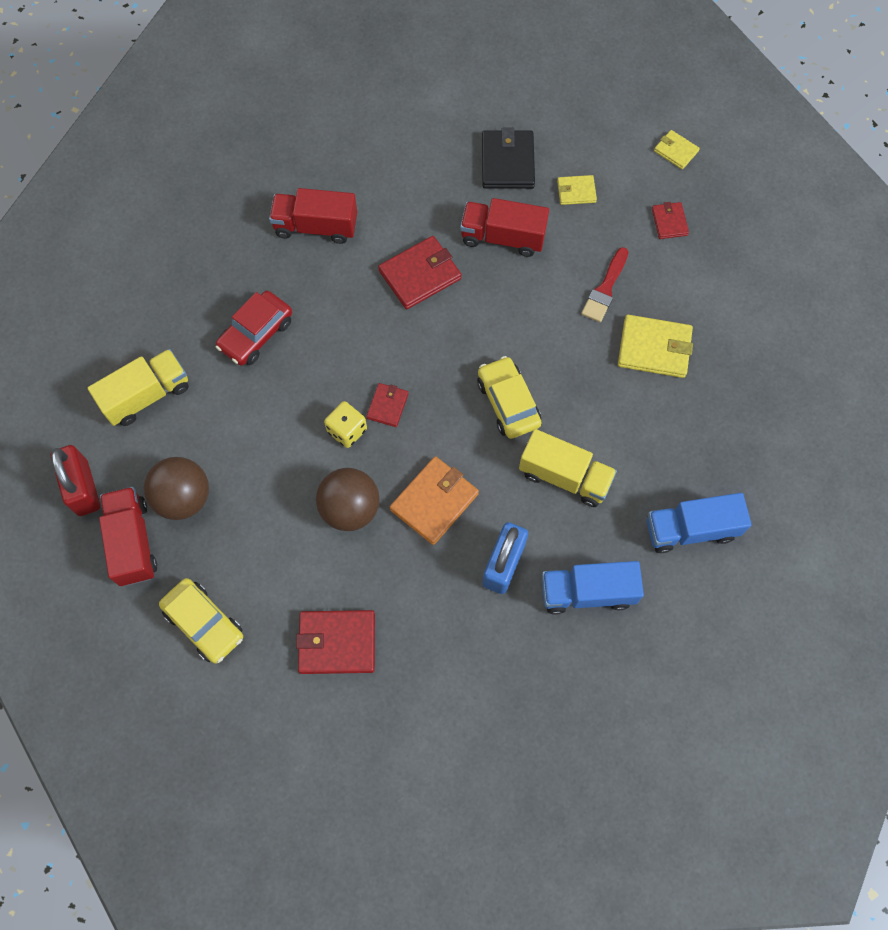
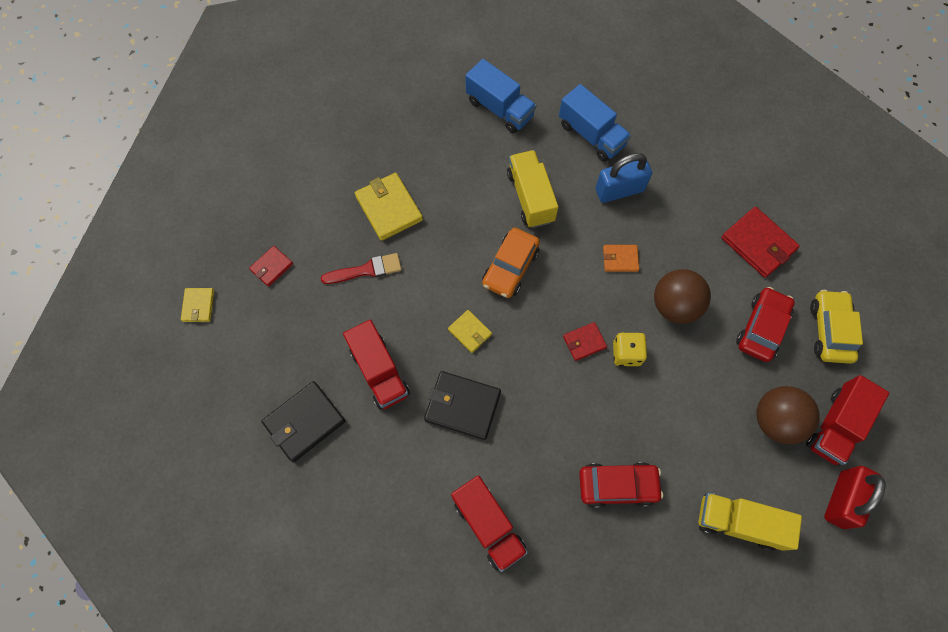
camera: 130 degrees left, 0 degrees up
(263, 564) = (761, 328): none -> red car
(420, 275) = (462, 406): red wallet -> black wallet
(434, 501) = (620, 259): orange wallet -> orange wallet, size x0.57
(508, 403) = (510, 267): yellow car -> orange car
(576, 191) = (293, 350): yellow wallet -> yellow wallet (470, 332)

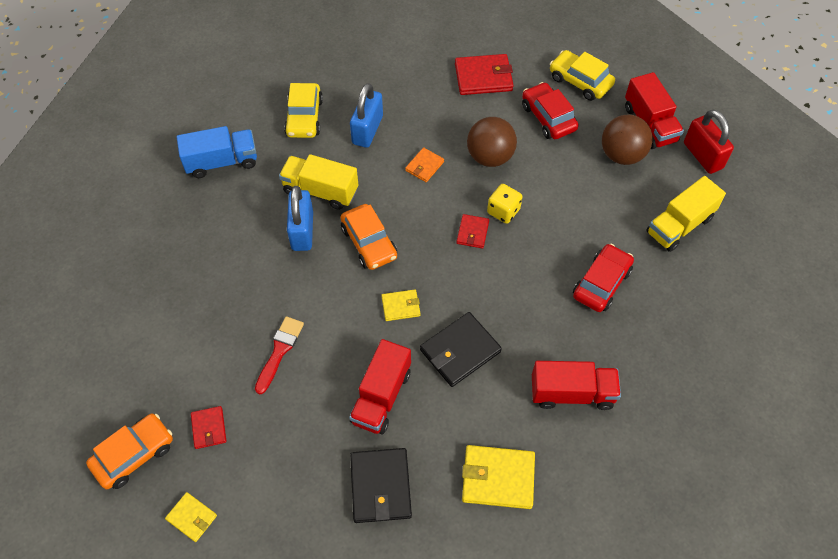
camera: 55 degrees left, 10 degrees down
(220, 233) = (134, 455): none -> orange car
(379, 371) = (381, 396): red truck -> red truck turned 105 degrees clockwise
(389, 208) = (237, 298): yellow wallet -> yellow wallet (498, 478)
(482, 211) = (302, 231): none -> blue padlock
(591, 135) = (304, 117): blue truck -> yellow car

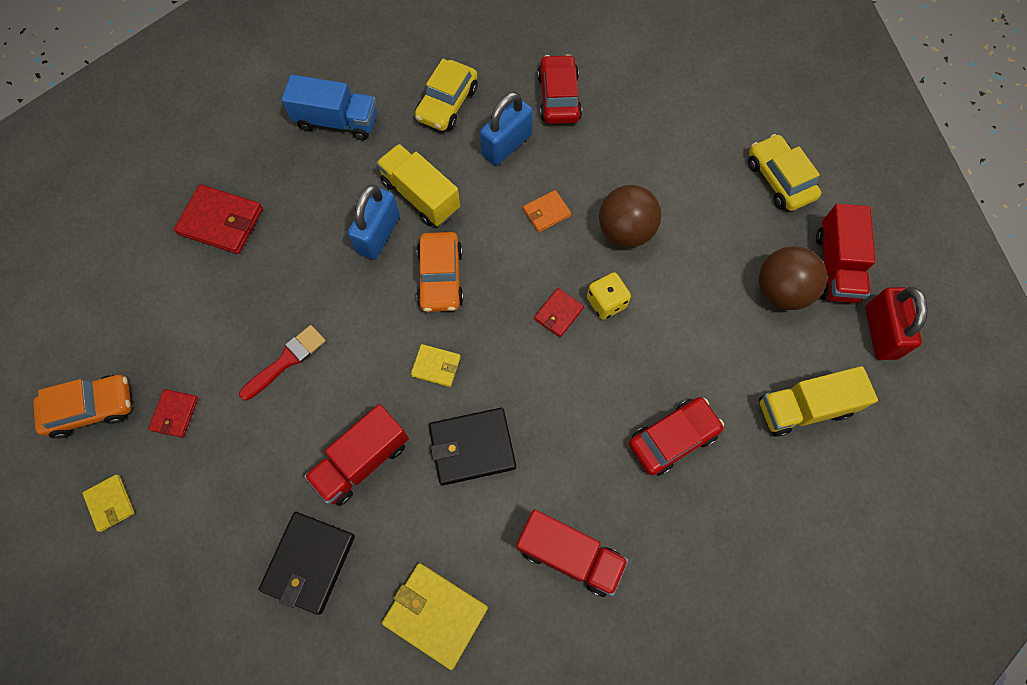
camera: 25 degrees right, 10 degrees up
(483, 77) = (668, 131): red wallet -> red wallet (221, 221)
(548, 117) = (717, 210): red car -> red car (558, 97)

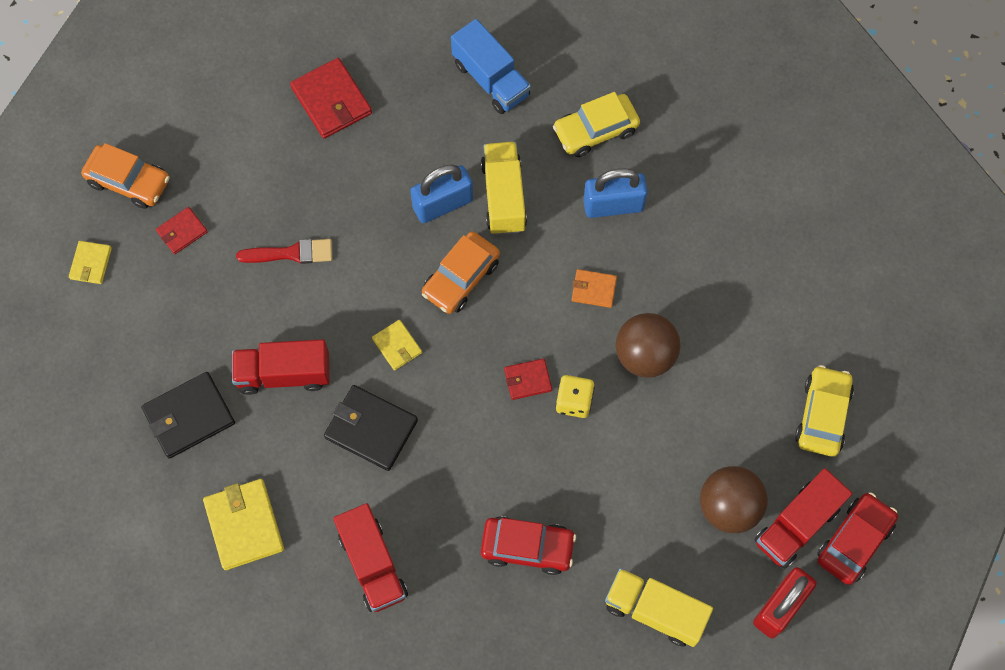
camera: 40 degrees right, 0 degrees up
(558, 97) = (696, 196): red car -> red car (854, 541)

